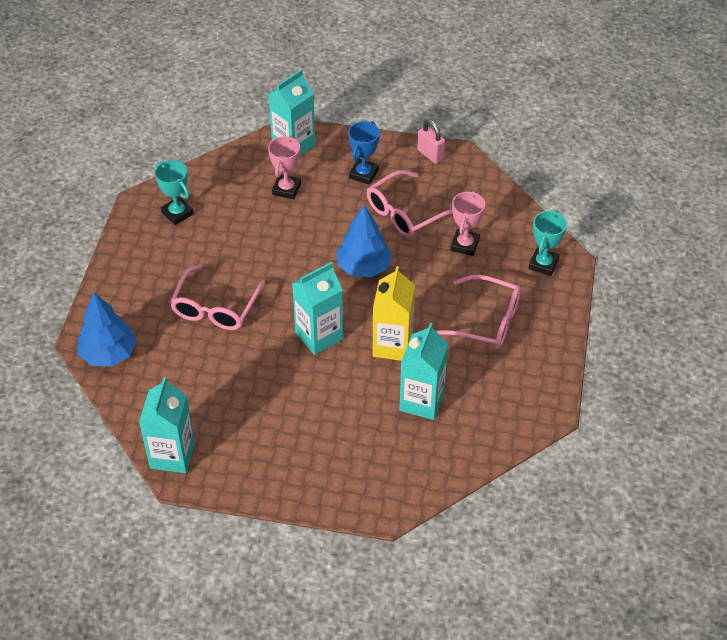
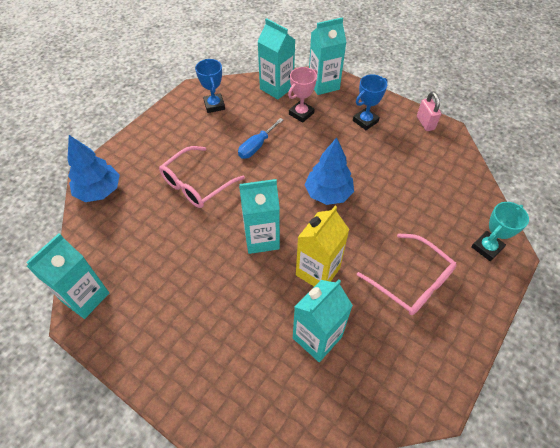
camera: 25 degrees right, 5 degrees up
(177, 213) = (214, 105): turquoise trophy -> blue trophy
(240, 167) = (276, 88): none -> turquoise carton
(257, 244) = (256, 146): none -> blue screwdriver
(405, 213) = (383, 161): pink glasses -> none
(465, 245) = (422, 205): pink trophy -> none

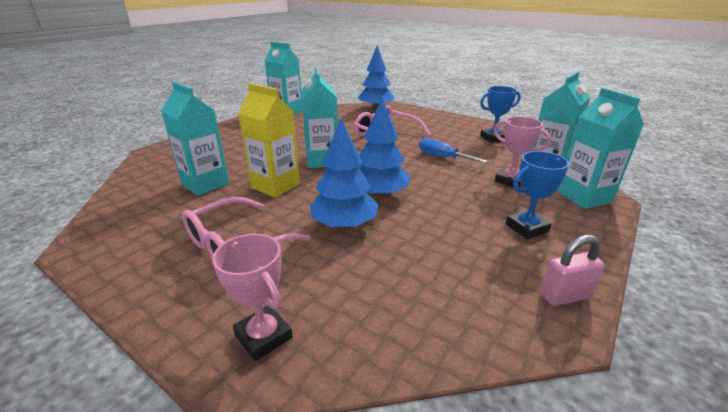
camera: 90 degrees right, 25 degrees down
(365, 121) = (526, 228): blue trophy -> blue trophy turned 75 degrees counterclockwise
(375, 215) = (344, 225): none -> blue tree
(487, 247) = (263, 336): turquoise trophy -> pink trophy

